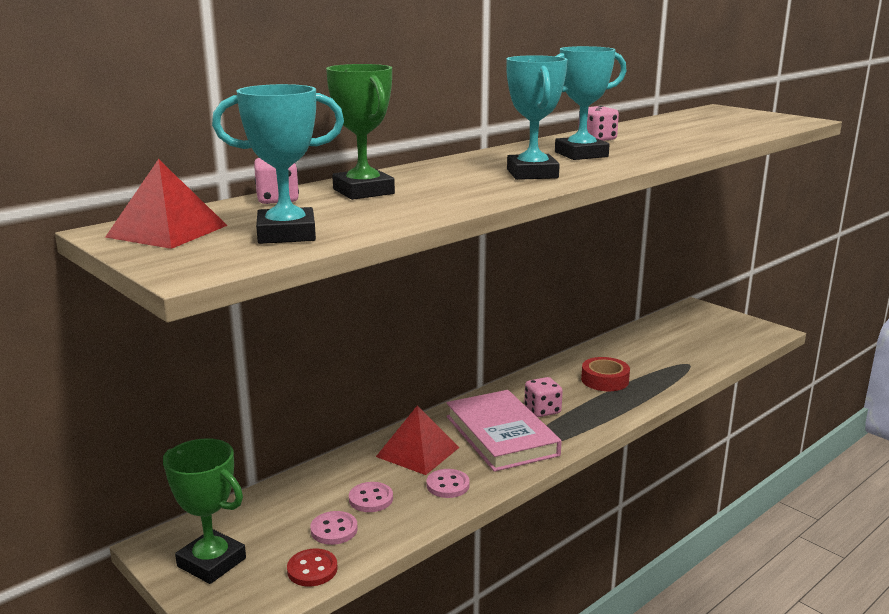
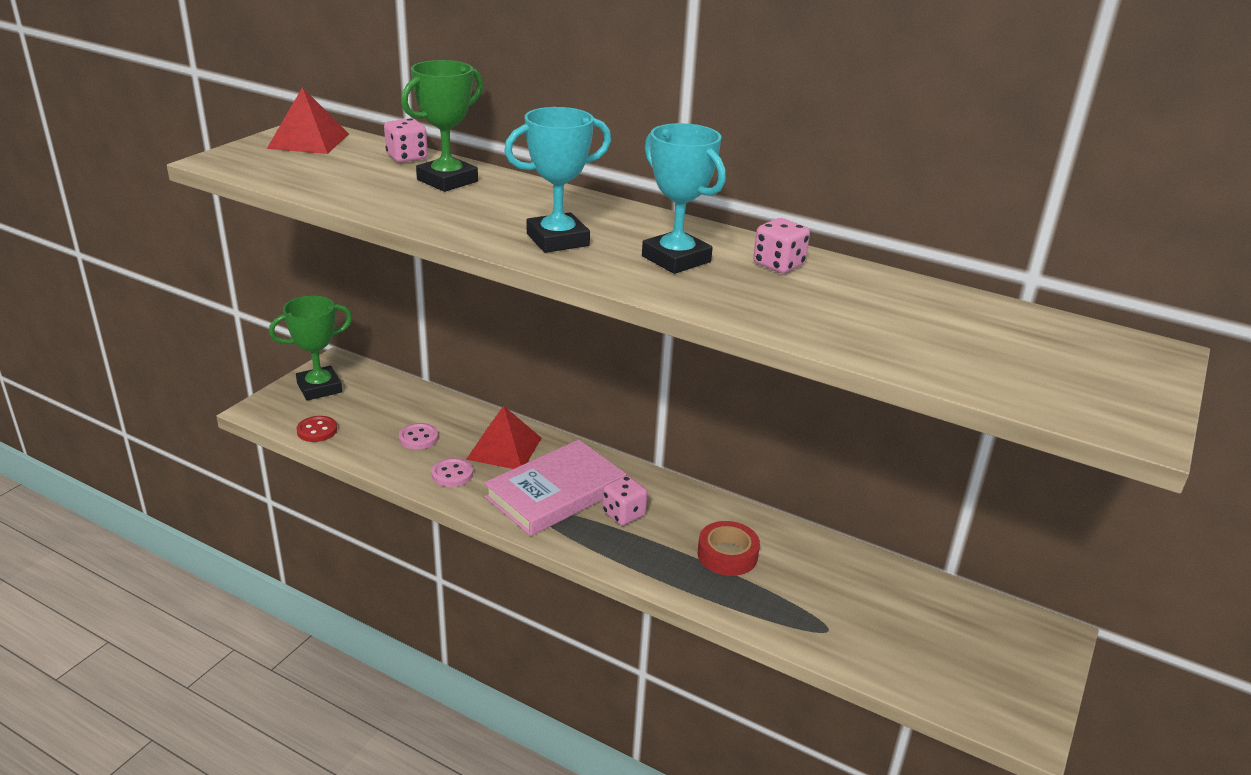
camera: 70 degrees right, 10 degrees up
(211, 562) = (319, 388): green trophy -> green trophy turned 45 degrees clockwise
(286, 234) = (307, 173): turquoise trophy -> none
(334, 530) = (370, 429): pink button -> none

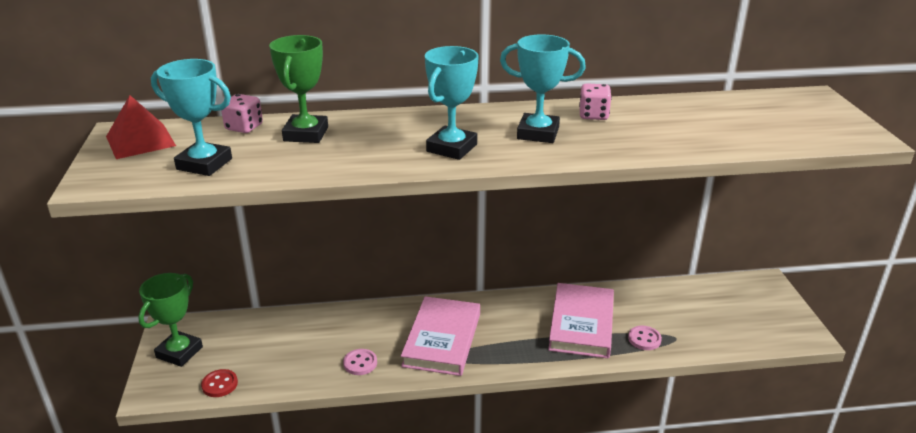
camera: 35 degrees left, 0 degrees up
(321, 175) = (204, 164): none -> turquoise trophy
(418, 438) = (304, 351): pink button -> pink button (644, 339)
(504, 448) = (373, 327): red pyramid -> none
(623, 514) = (497, 331): pink dice -> none
(727, 555) = (581, 324): red tape -> pink book

